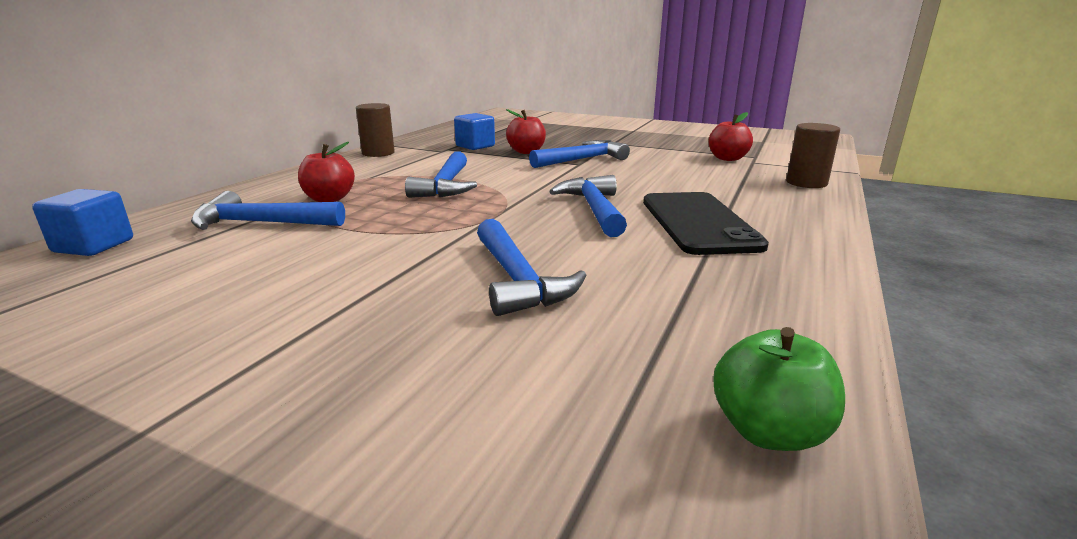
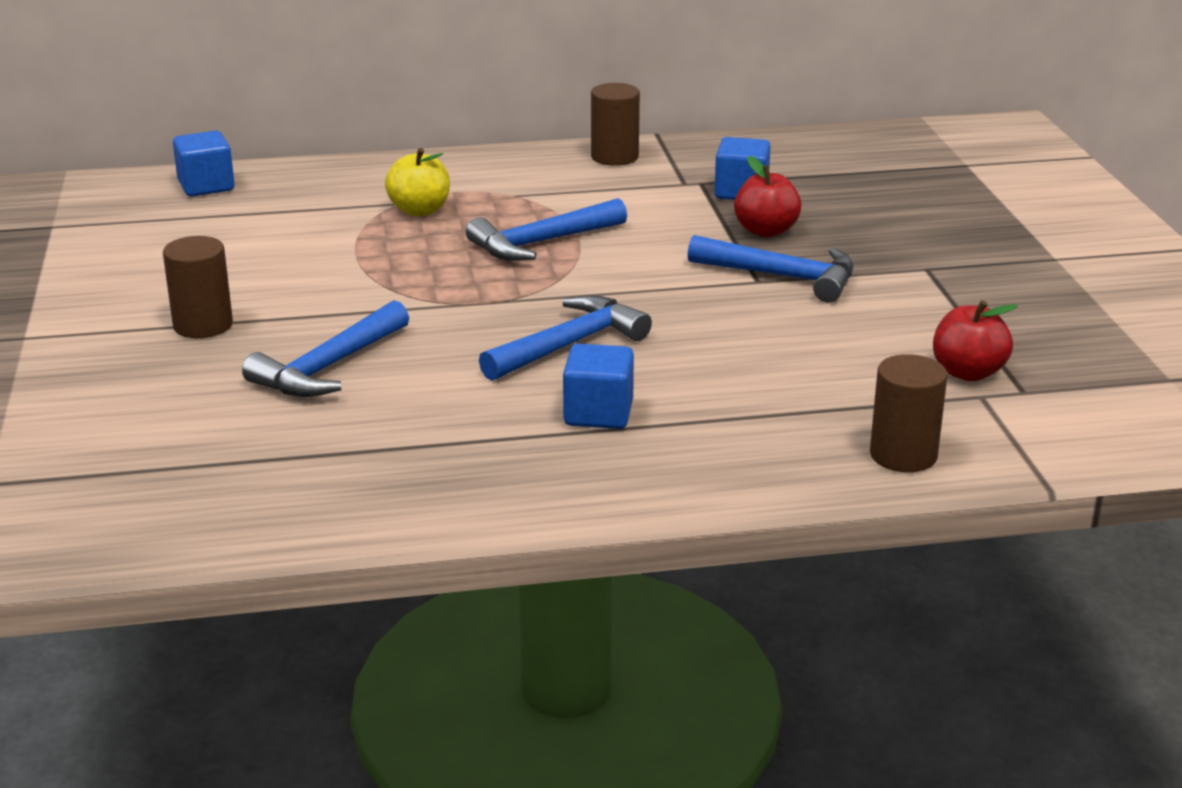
camera: 55 degrees right, 5 degrees up
(261, 223) = (322, 216): blue hammer -> none
(329, 199) = (419, 210): red apple -> yellow apple
(345, 311) = (203, 325): none -> brown cylinder
(698, 223) = (598, 413): black phone -> blue cube
(769, 431) = (185, 520): green apple -> none

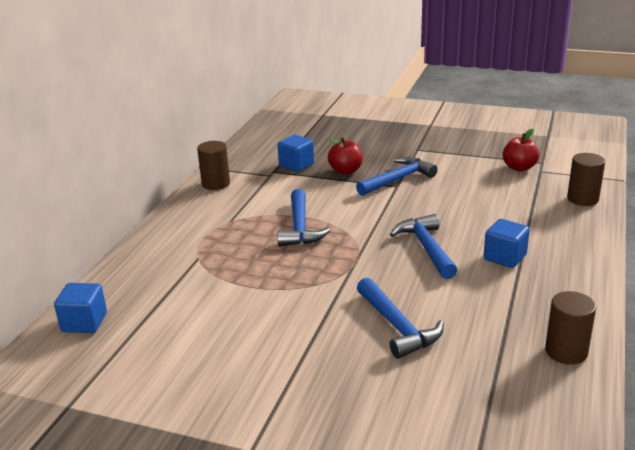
camera: 60 degrees left, 0 degrees up
(203, 325) = (302, 363): brown cylinder -> brown cylinder (566, 351)
(419, 210) = (217, 253): yellow apple -> none

